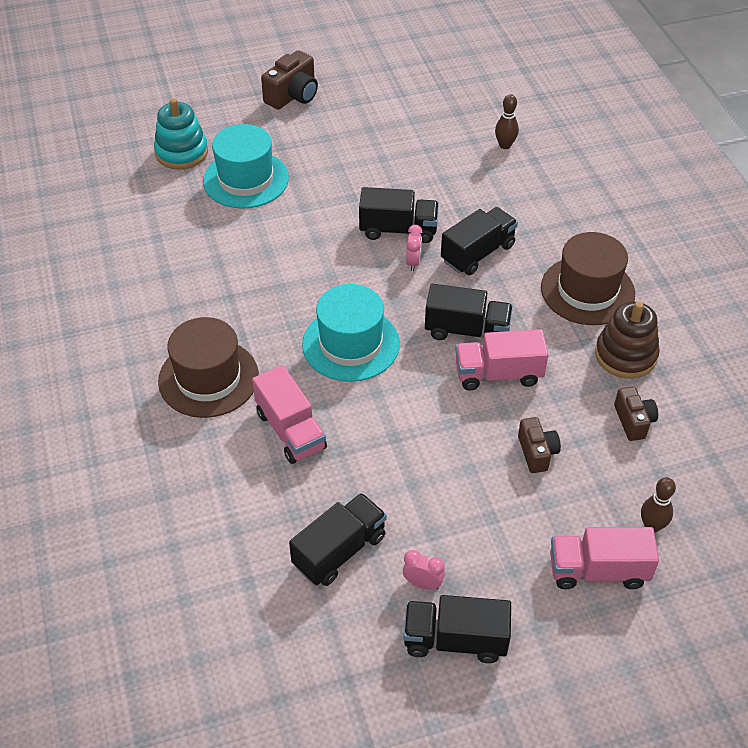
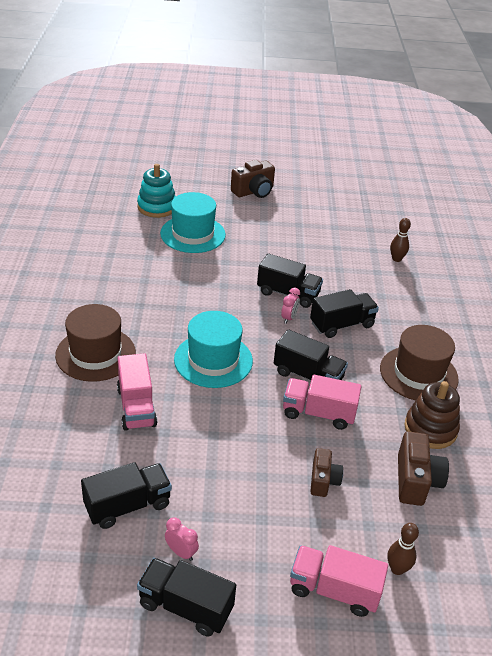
camera: 15 degrees right, 10 degrees down
(633, 421) = (416, 481): brown camera -> brown camera, size x1.53

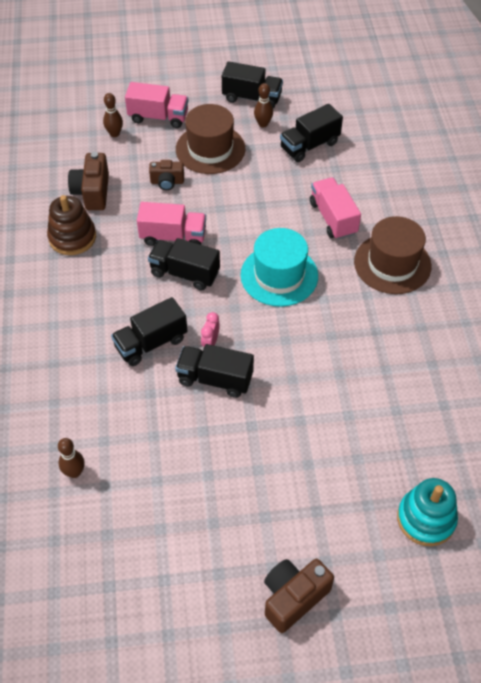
camera: 175 degrees right, 15 degrees up
(181, 552) = (263, 124): pink clock -> brown bowling pin
(193, 234) = (356, 467): turquoise hat -> none
(323, 480) = (167, 182): brown camera -> brown camera turned 90 degrees counterclockwise
(418, 373) = (73, 294): brown hat -> brown hat (210, 149)

